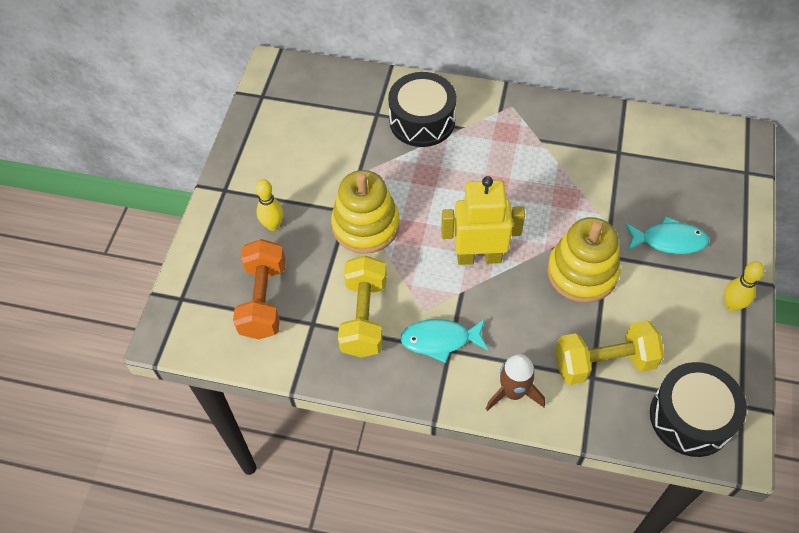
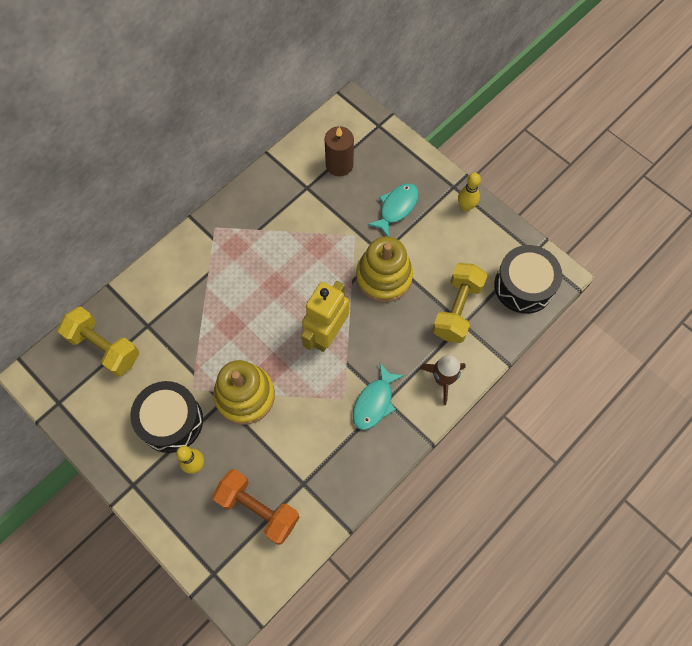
camera: 60 degrees left, 10 degrees up
(364, 317) = (322, 443): yellow dumbbell -> yellow dumbbell (104, 347)
(422, 121) = (179, 297): black drum -> black drum (171, 421)
(669, 164) = (339, 164): none -> brown candle

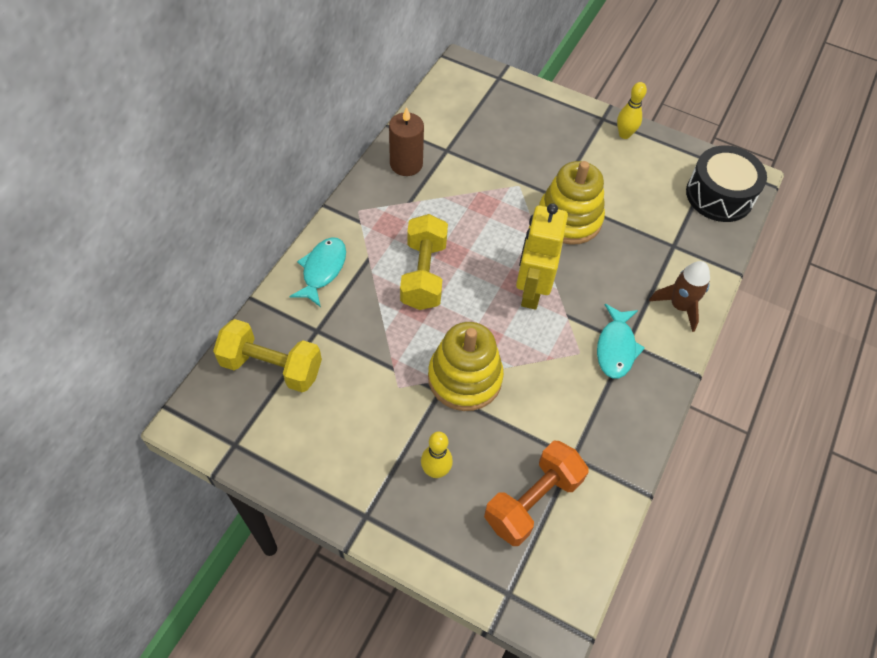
camera: 20 degrees left, 10 degrees down
(171, 421) = (386, 429): black drum -> none
(258, 509) = (532, 501): orange dumbbell -> orange dumbbell turned 60 degrees counterclockwise
(339, 164) = (473, 122): brown candle -> brown candle (406, 164)
(396, 208) = (552, 150): turquoise fish -> turquoise fish (322, 270)
(457, 309) = (661, 233): yellow dumbbell -> yellow dumbbell (423, 274)

